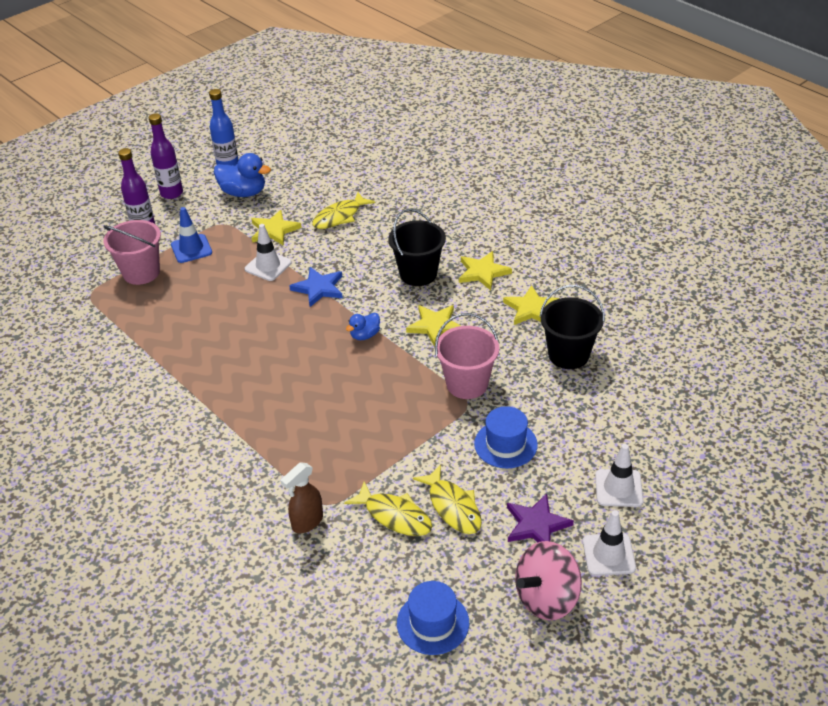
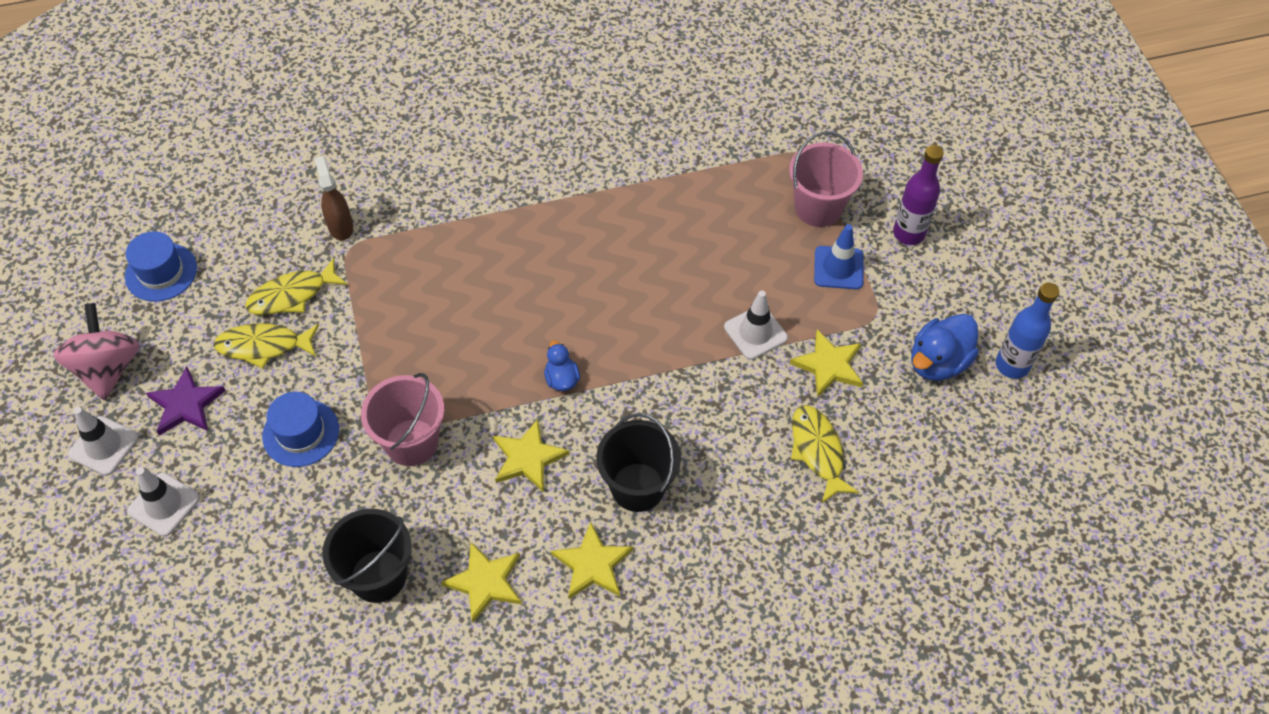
camera: 115 degrees right, 15 degrees up
(171, 193) = (978, 283): purple bottle -> none
(319, 288) = (678, 367): blue star -> none

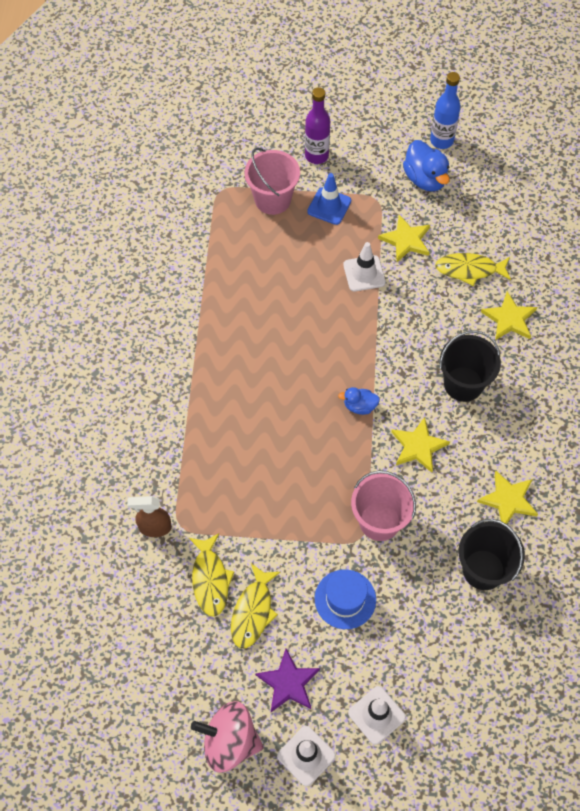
camera: 70 degrees left, 5 degrees up
(161, 272) = (144, 682): blue hat -> none
(592, 564) = (514, 429): yellow star -> yellow star (509, 319)

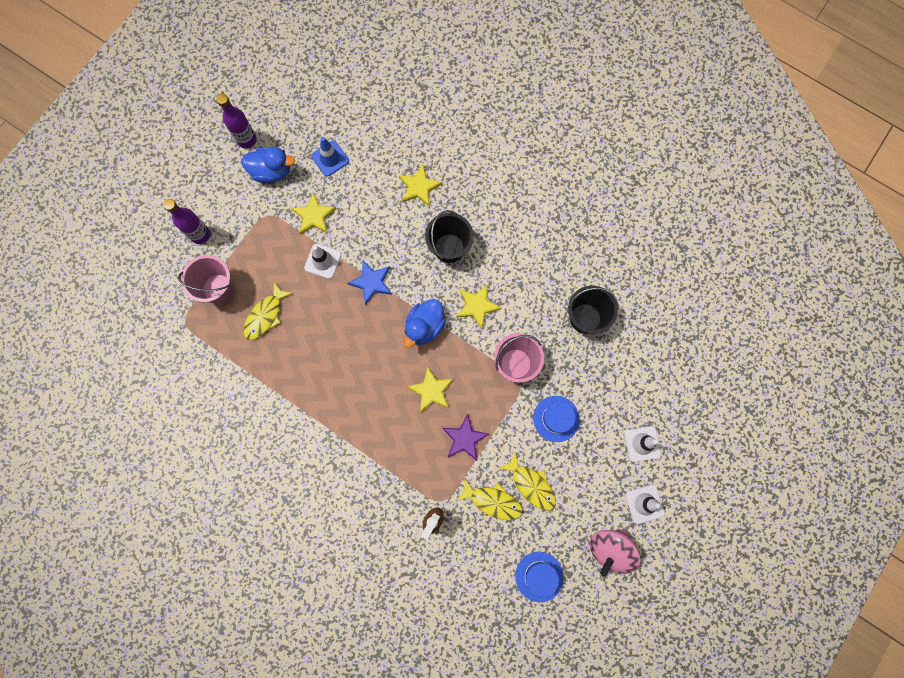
camera: 60 degrees left, 15 degrees up
(154, 675) = (539, 576): none -> blue hat
(288, 683) = (592, 488): purple star -> purple star (464, 438)
(329, 206) = (251, 252): blue traffic cone -> blue traffic cone (330, 158)
(359, 406) = (424, 327): blue duck -> blue duck, size x1.74
(373, 330) = (371, 282): none -> blue star
(441, 141) = (247, 140): blue bottle -> purple bottle
(469, 270) = (365, 188): yellow fish -> yellow fish (265, 315)
(508, 500) = (547, 272): yellow star -> yellow star (431, 390)

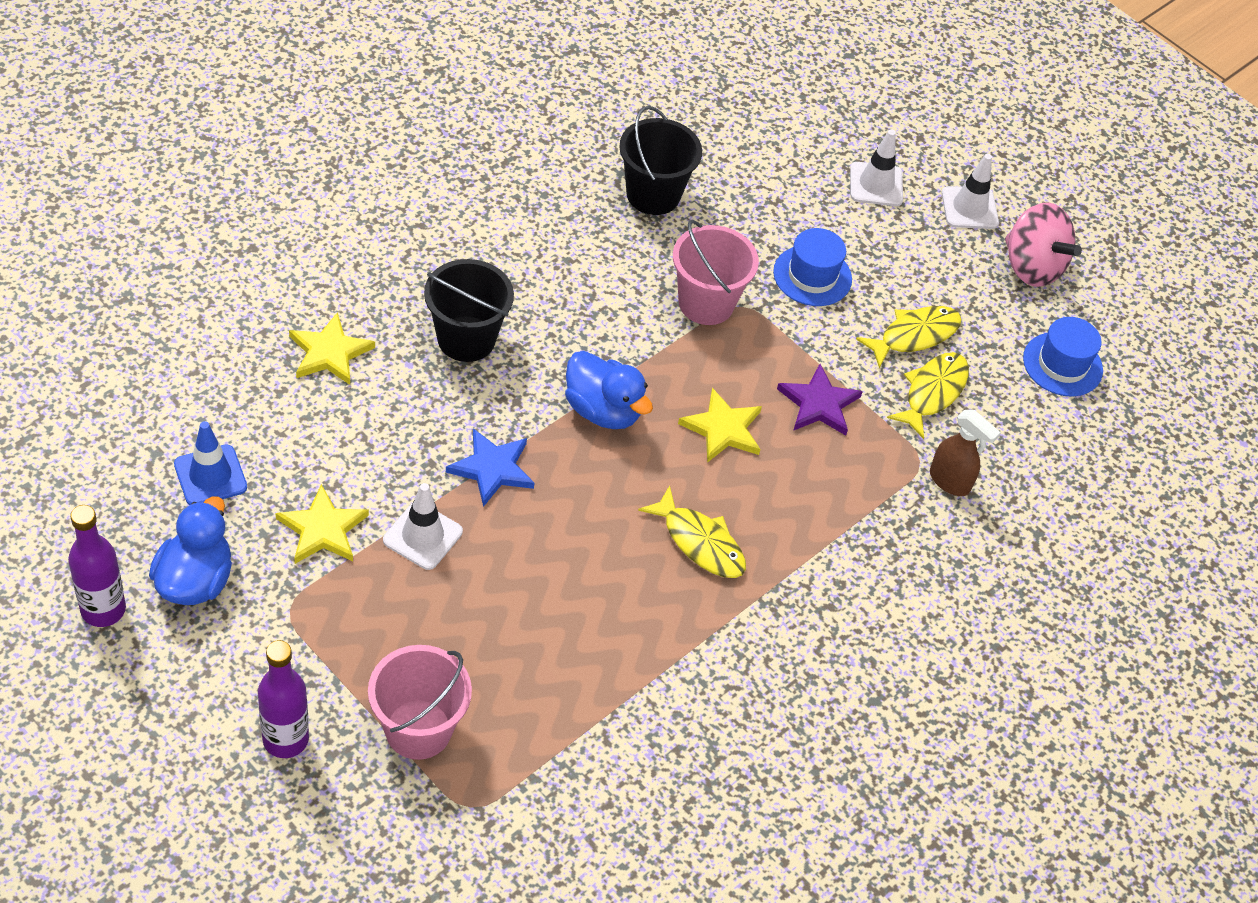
camera: 85 degrees left, 25 degrees down
(265, 315) = (503, 656): yellow fish -> yellow fish (699, 542)
(477, 306) = (587, 327): yellow star -> none

